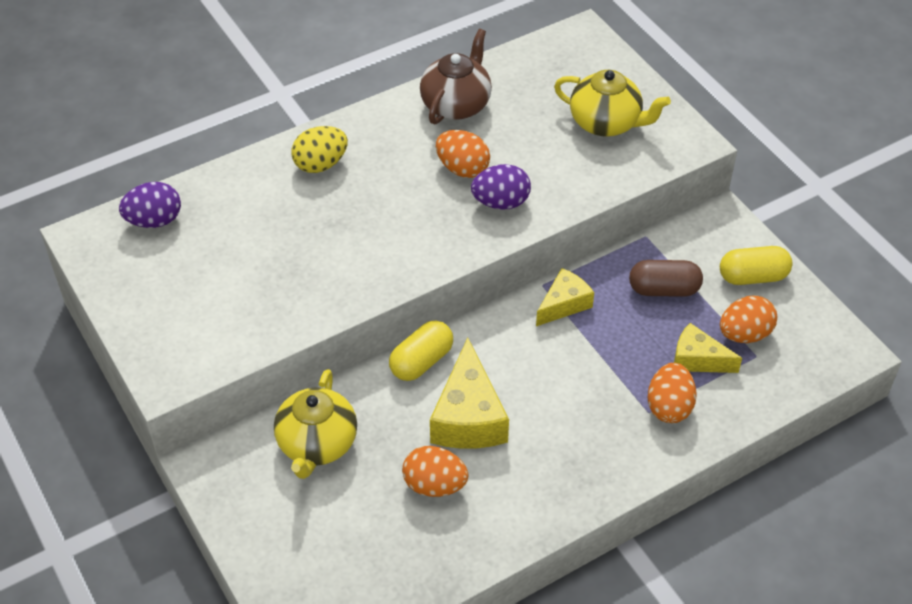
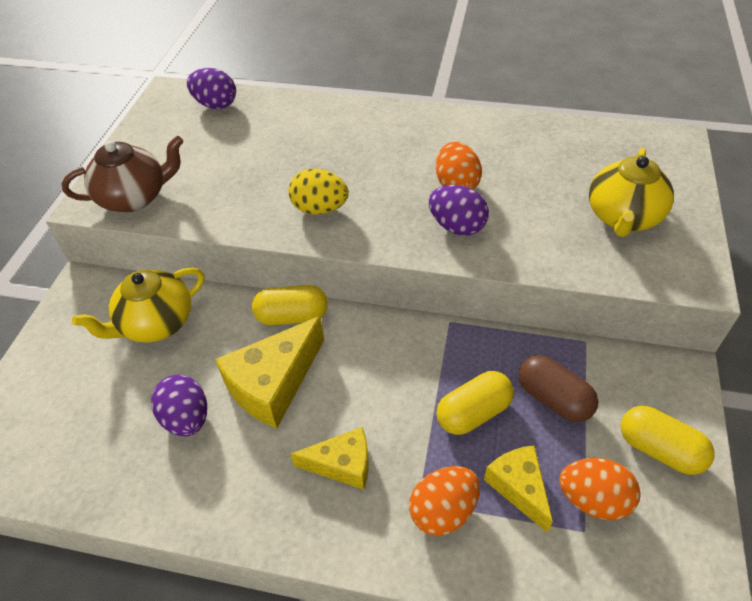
camera: 45 degrees right, 0 degrees up
(321, 164) = (358, 127): yellow egg -> yellow egg (320, 209)
(434, 485) = (187, 418): orange egg -> purple egg
(456, 104) = (506, 138): brown teapot -> brown teapot (135, 197)
(564, 304) = (449, 349): yellow cheese -> yellow cheese (342, 464)
(606, 123) = (623, 217): yellow teapot -> yellow teapot turned 45 degrees clockwise
(624, 335) = (473, 413): none -> yellow capsule

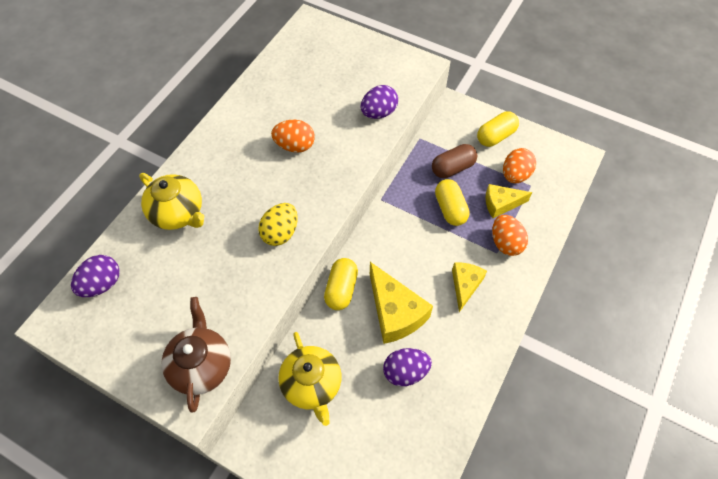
camera: 75 degrees left, 10 degrees up
(457, 226) = (335, 158): purple egg -> purple egg (378, 113)
(623, 217) = (363, 75): yellow teapot -> yellow teapot (178, 213)

